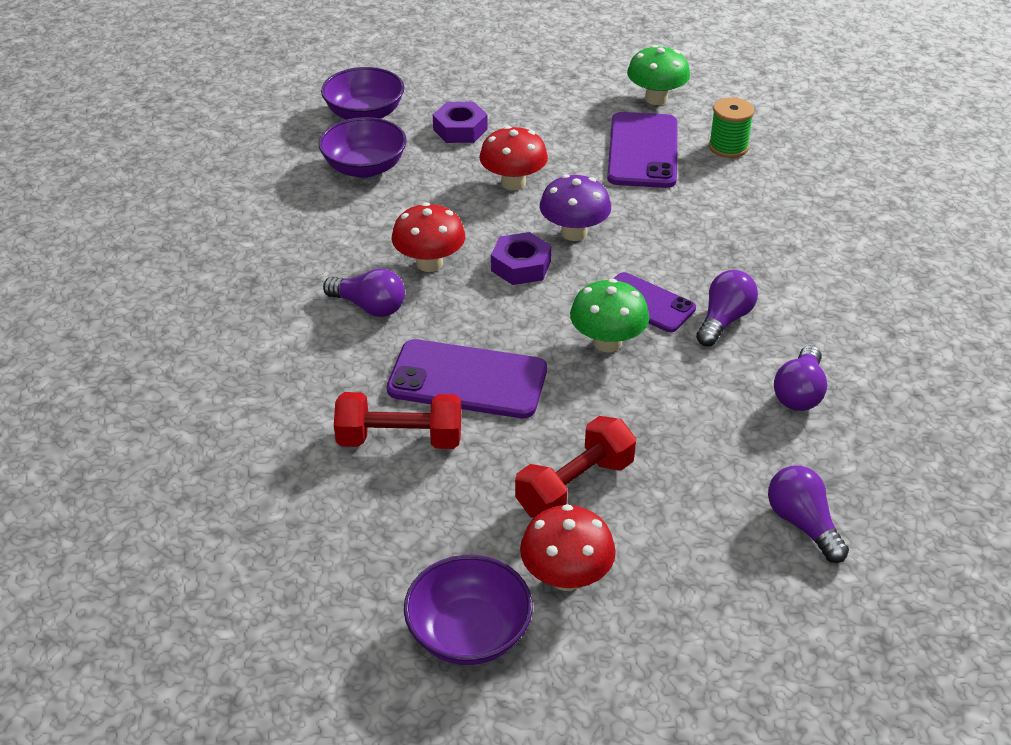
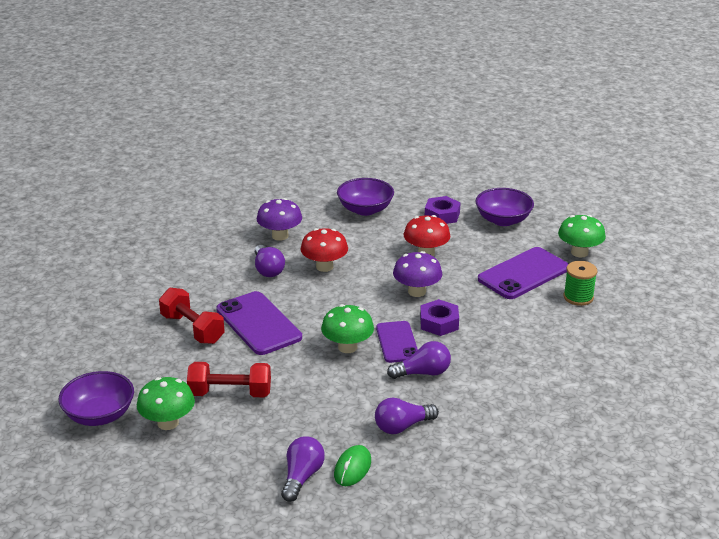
camera: 45 degrees right, 10 degrees down
(315, 256) = (280, 236): none -> purple mushroom
(365, 114) = (406, 185): purple bowl -> purple bowl (503, 220)
(521, 266) = (364, 291): purple nut -> purple nut (439, 323)
(566, 577) = (168, 423): red mushroom -> green mushroom
(830, 474) = (352, 468): none -> green mouse

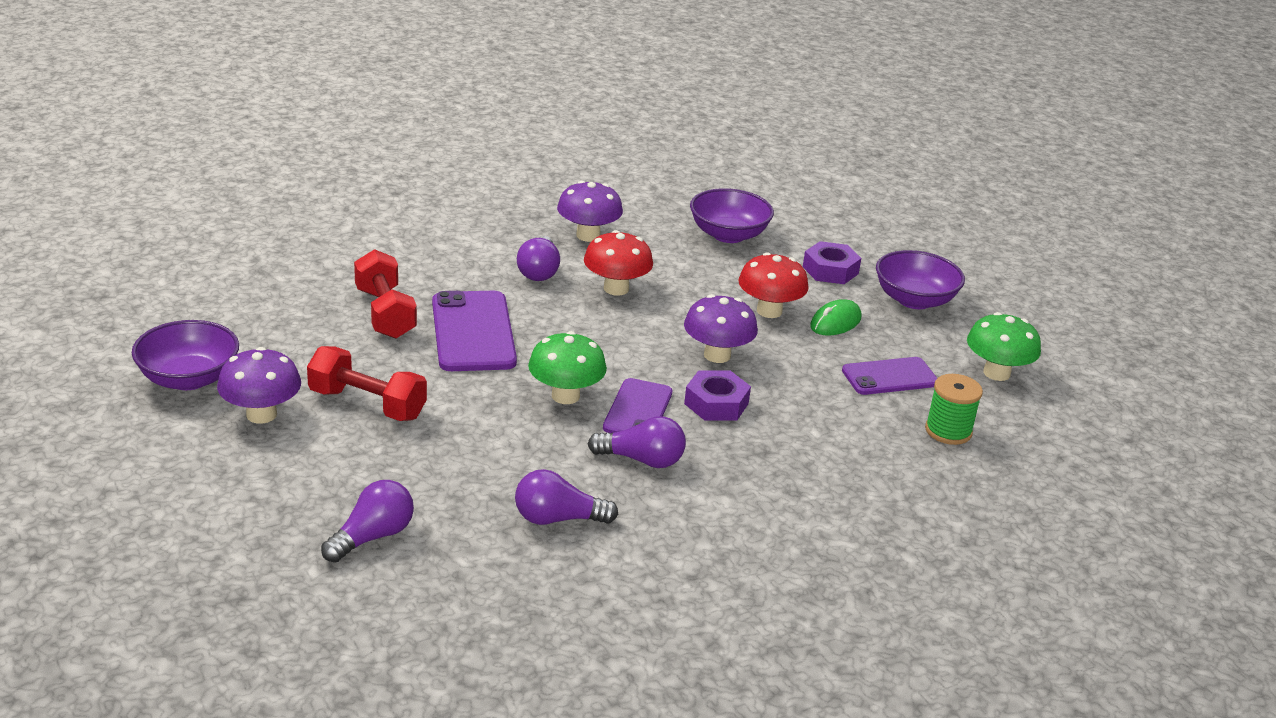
camera: 20 degrees right, 0 degrees up
(168, 423) = (261, 414): green mushroom -> purple mushroom
(352, 468) = (447, 549): green mouse -> green mouse (835, 322)
(523, 274) = (889, 377): purple phone -> purple phone, size x0.65

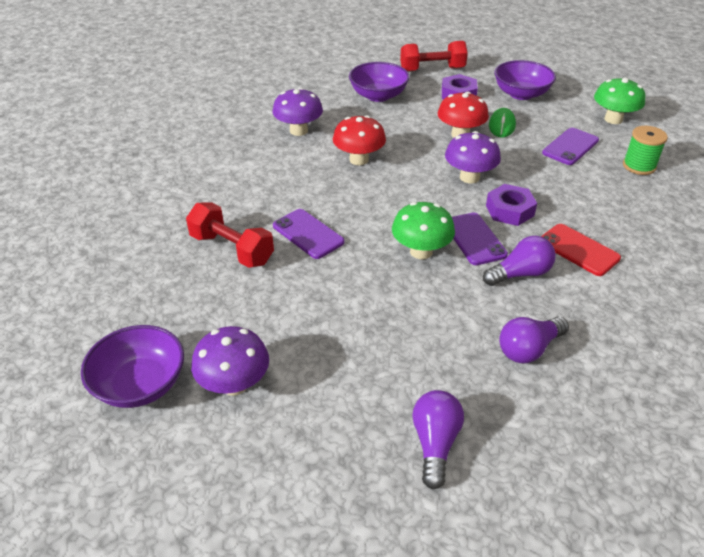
camera: 30 degrees left, 10 degrees up
(367, 404) = (302, 330): red dumbbell -> red dumbbell (432, 69)
(473, 332) = (308, 234): purple phone -> purple phone, size x0.65
(539, 271) = (298, 169): purple light bulb -> none
(739, 470) = (578, 250): none -> red phone

